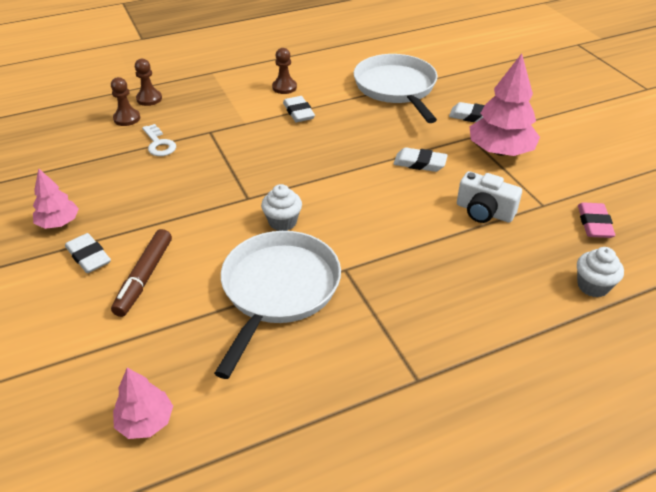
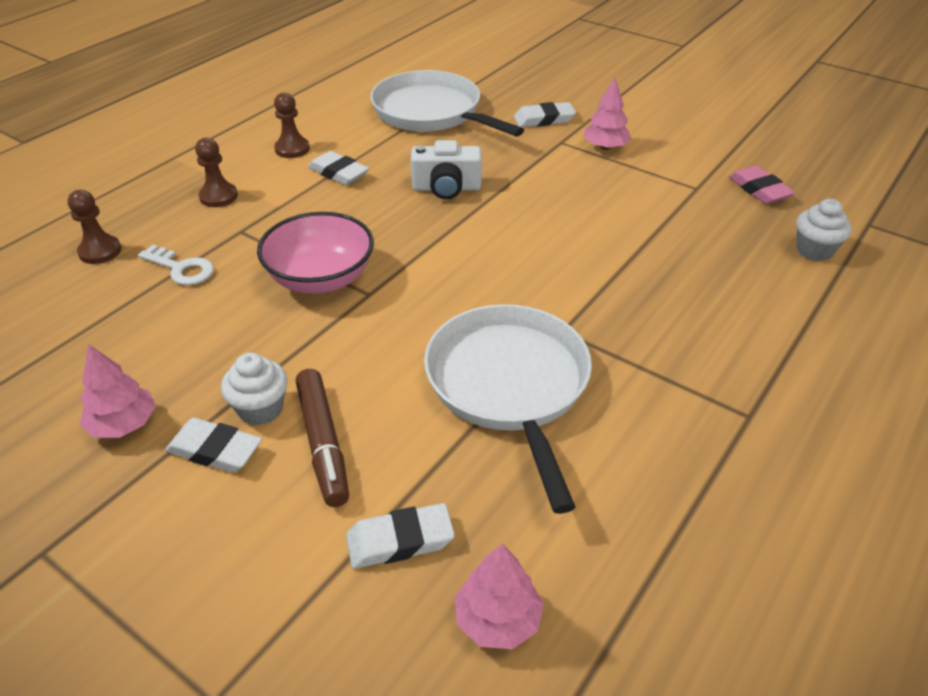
camera: 30 degrees left, 0 degrees up
(149, 99) = (111, 216): brown pawn -> brown pawn (218, 196)
(228, 178) = (321, 278): none -> pink bowl
(282, 222) = (440, 306): white cupcake -> white cupcake (261, 409)
(419, 163) = (534, 186): white eraser -> white eraser (400, 540)
(484, 212) = (648, 214): white camera -> white camera (446, 188)
(500, 151) = (605, 147): pink tree -> pink tree, size x0.57

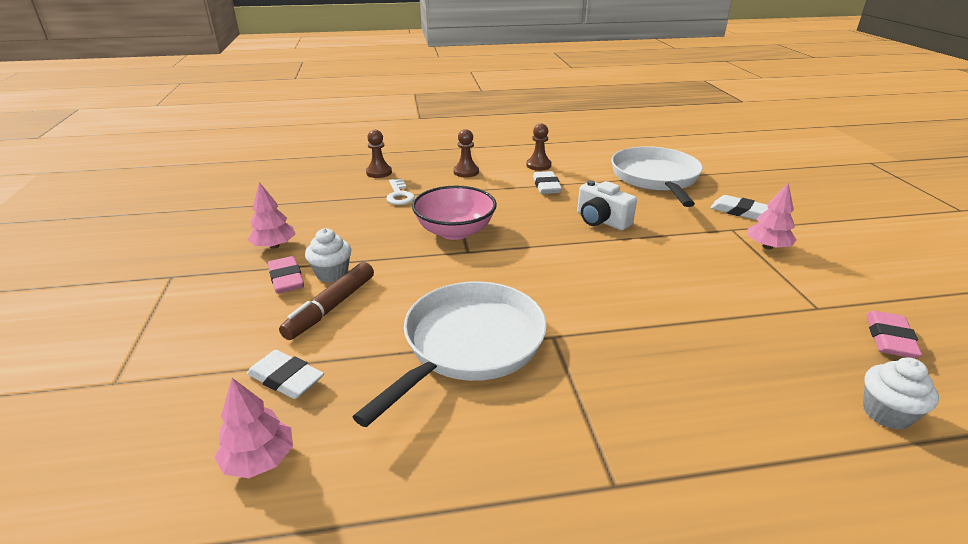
camera: 45 degrees right, 10 degrees down
(215, 450) = (286, 279): white eraser -> pink eraser

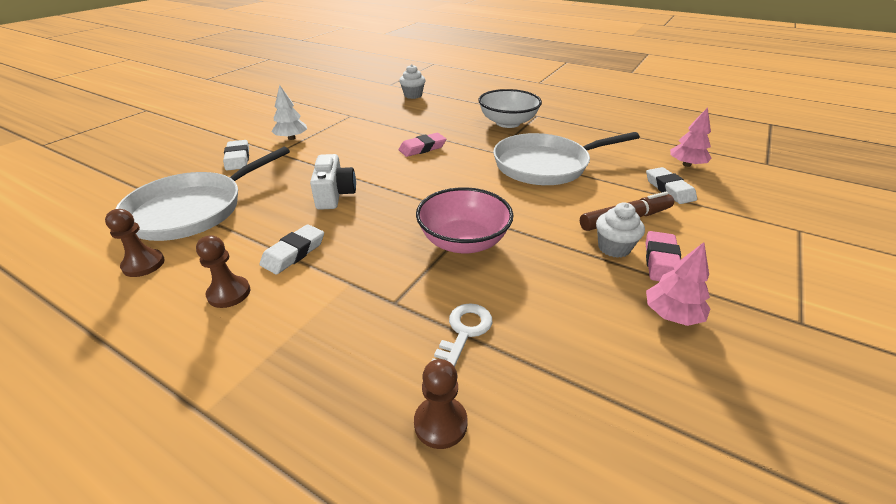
camera: 140 degrees left, 5 degrees up
(466, 172) = (324, 335): brown pawn -> brown pawn (143, 264)
(625, 420) = (508, 123): none -> white bowl
(767, 247) = (291, 138): pink tree -> white tree
(889, 339) = (355, 102): pink eraser -> pink eraser (422, 148)

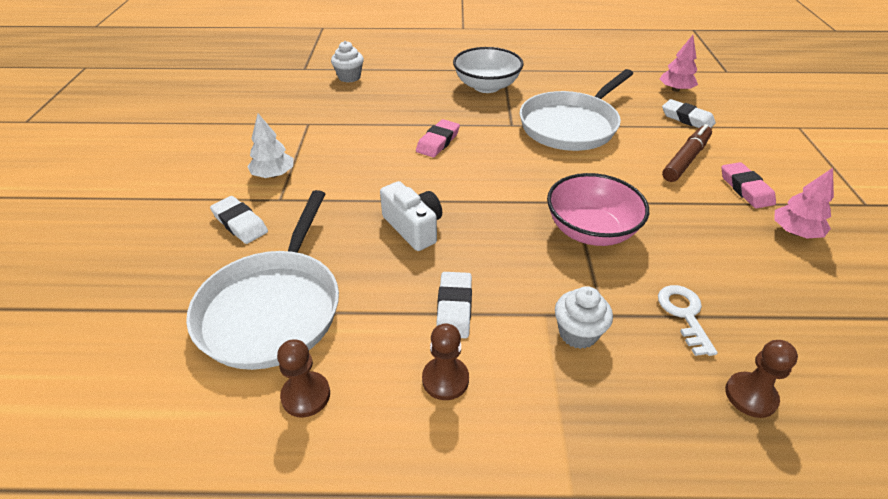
camera: 30 degrees left, 5 degrees up
(614, 248) = (704, 190): white cupcake -> white cupcake (578, 333)

